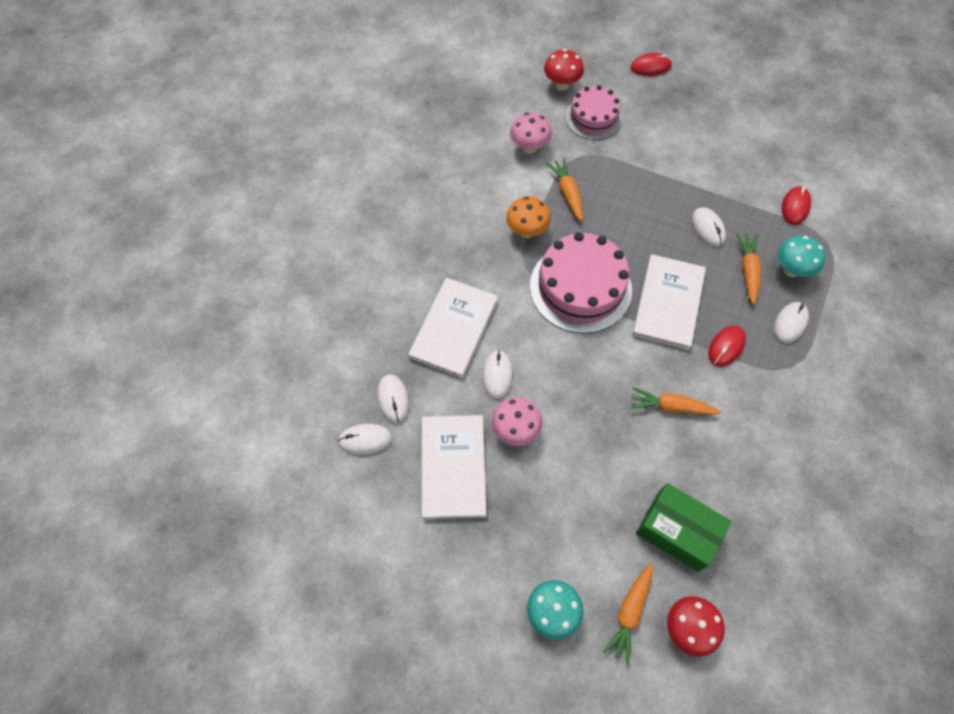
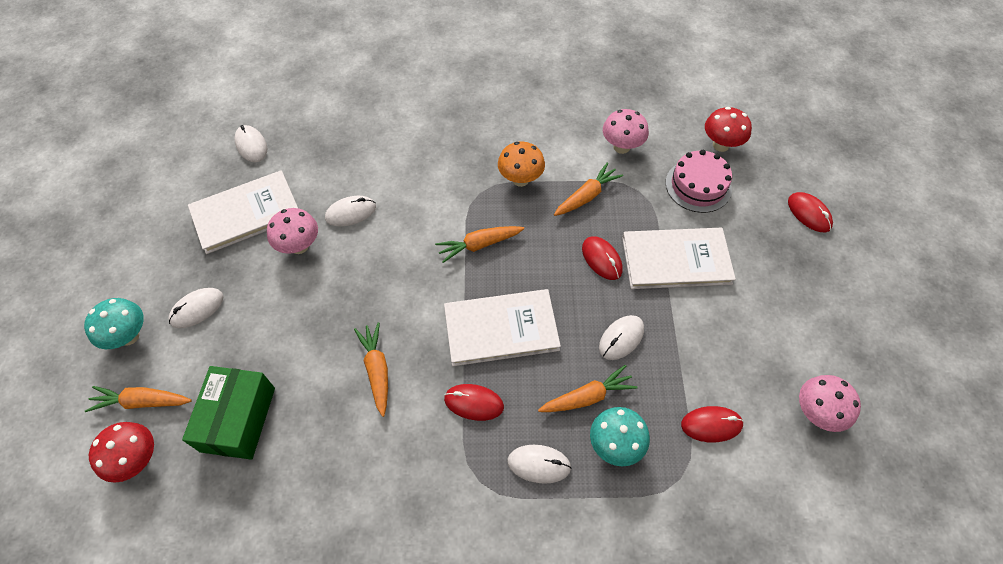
camera: 65 degrees right, 5 degrees down
(393, 399) = (296, 149): white mouse -> white mouse (197, 309)
(454, 328) = (384, 164): white book -> white book (676, 260)
(580, 287) = (479, 245): pink cake -> orange carrot
(633, 209) = (601, 259): none -> red mouse
(806, 146) = (816, 413): none -> pink mushroom

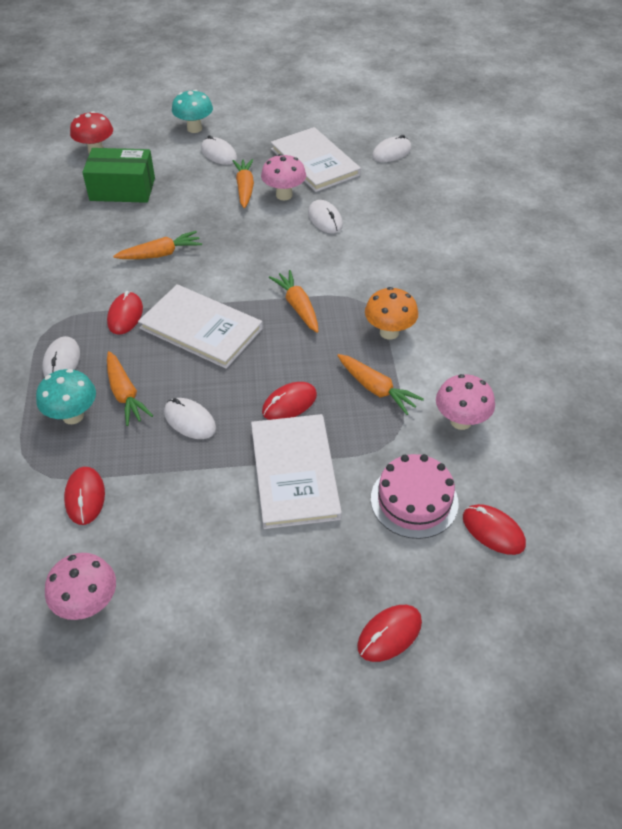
camera: 85 degrees right, 10 degrees down
(142, 401) = (140, 144): orange carrot -> orange carrot (245, 188)
(501, 329) = (201, 328): white book -> white book turned 45 degrees counterclockwise
(720, 145) = (493, 531): red mushroom -> red mouse

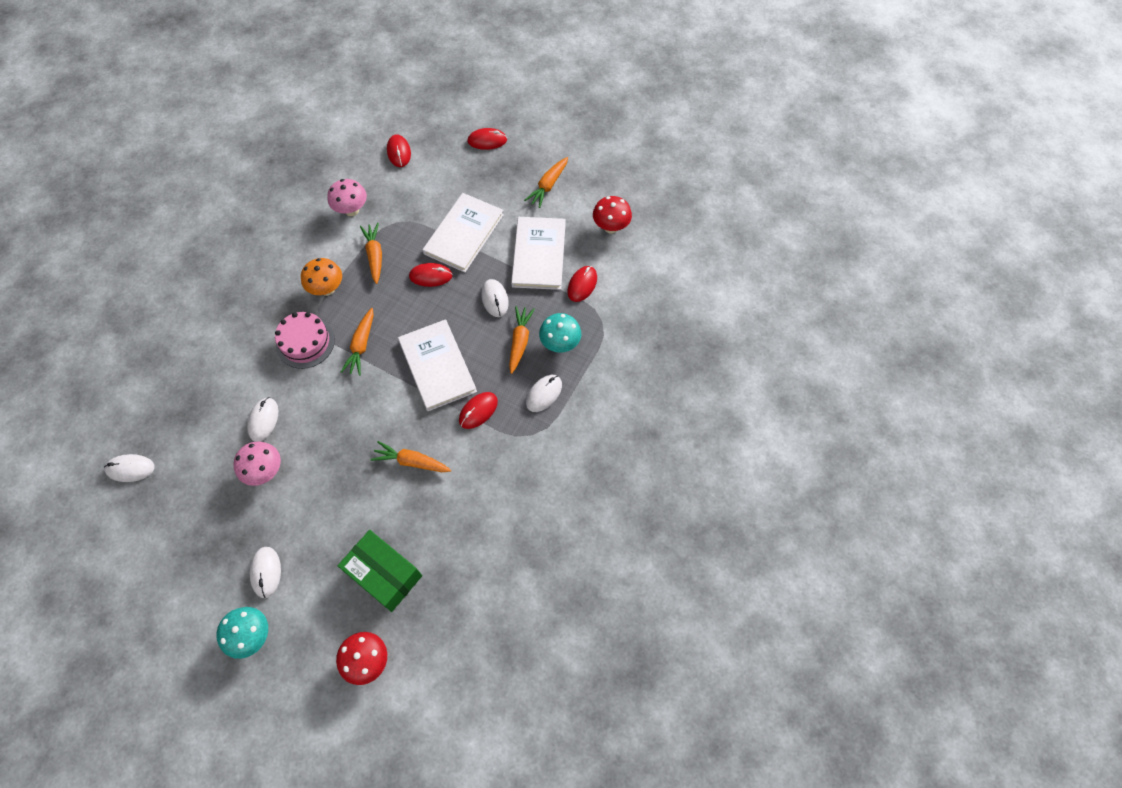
camera: 145 degrees left, 15 degrees up
(88, 604) = (611, 227): pink mushroom -> red mushroom
(245, 188) = (287, 502): orange carrot -> orange carrot (548, 186)
(315, 162) = (201, 500): white book -> white book (539, 255)
(414, 500) = (419, 186): pink cake -> pink cake (305, 342)

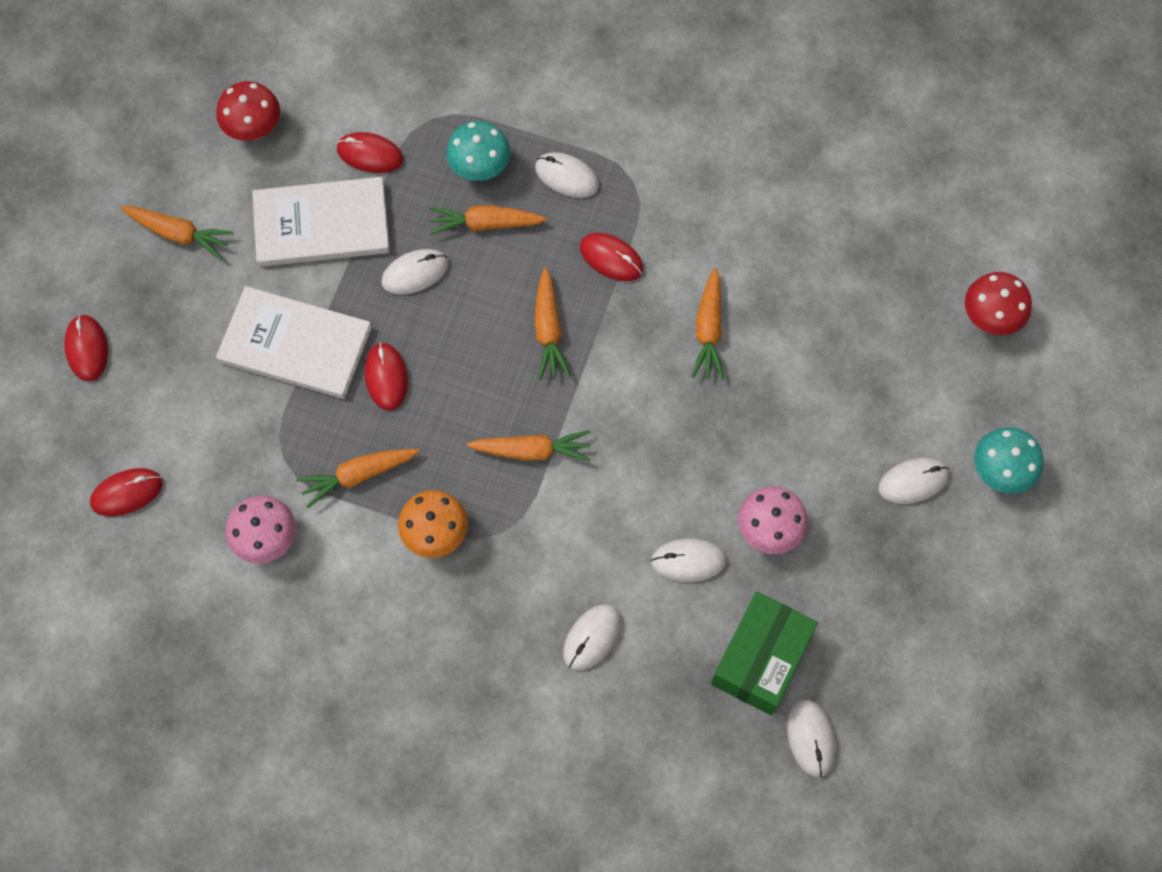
camera: 100 degrees left, 5 degrees up
(237, 359) = (592, 637): none -> white mouse
(305, 342) = (541, 539): pink cake -> none
(384, 574) = (876, 326): green box -> green box (761, 659)
(437, 366) = (548, 330): white book -> orange carrot

